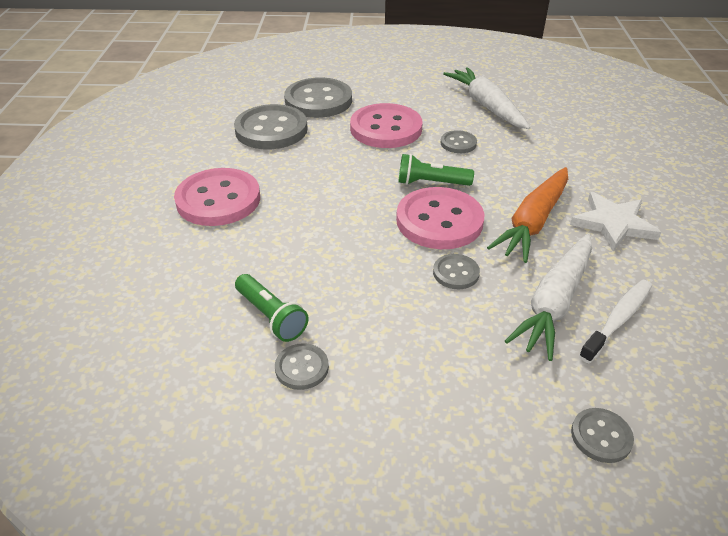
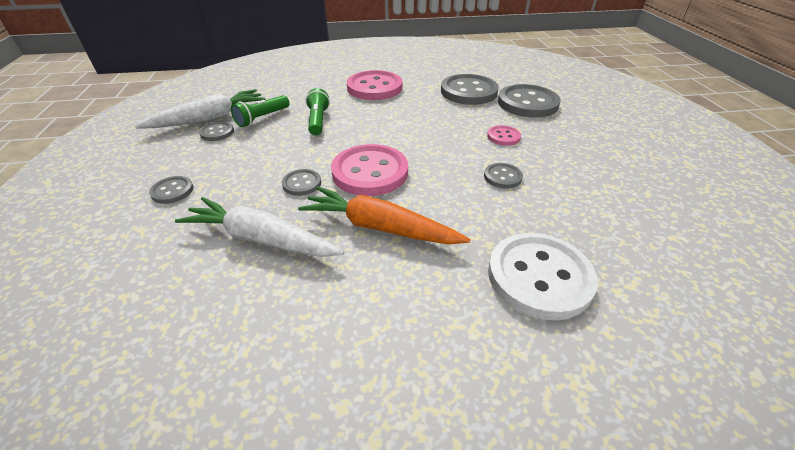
camera: 80 degrees right, 0 degrees up
(386, 128) = (503, 137): pink button -> pink button, size x0.48
(431, 183) = (425, 165): green flashlight -> green flashlight (318, 121)
(486, 106) = (597, 193): white carrot -> white carrot (209, 118)
(586, 154) = (539, 277): none -> white button
(601, 436) = (106, 260): grey button -> grey button (172, 191)
(613, 224) = (390, 292): white star -> none
(618, 319) = (232, 282): white toothbrush -> none

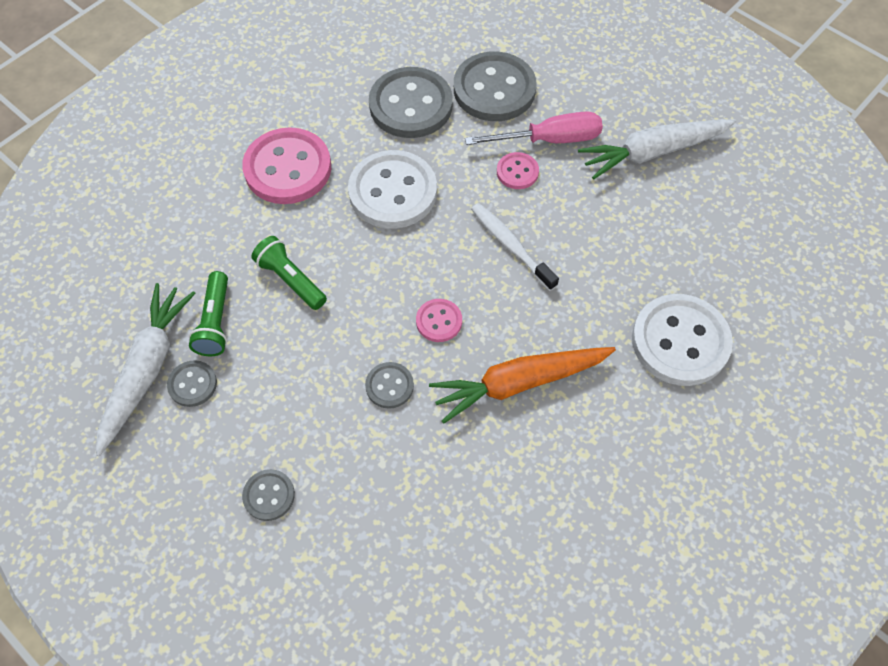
camera: 40 degrees left, 20 degrees up
(261, 239) = (433, 475): white carrot -> white carrot (653, 152)
(370, 172) = (439, 321): pink button -> pink button, size x0.48
(416, 114) = (393, 192): none -> white button
(459, 163) = (510, 245): none -> white toothbrush
(502, 177) = (565, 239): grey button -> none
(542, 133) = (549, 140): none -> pink screwdriver

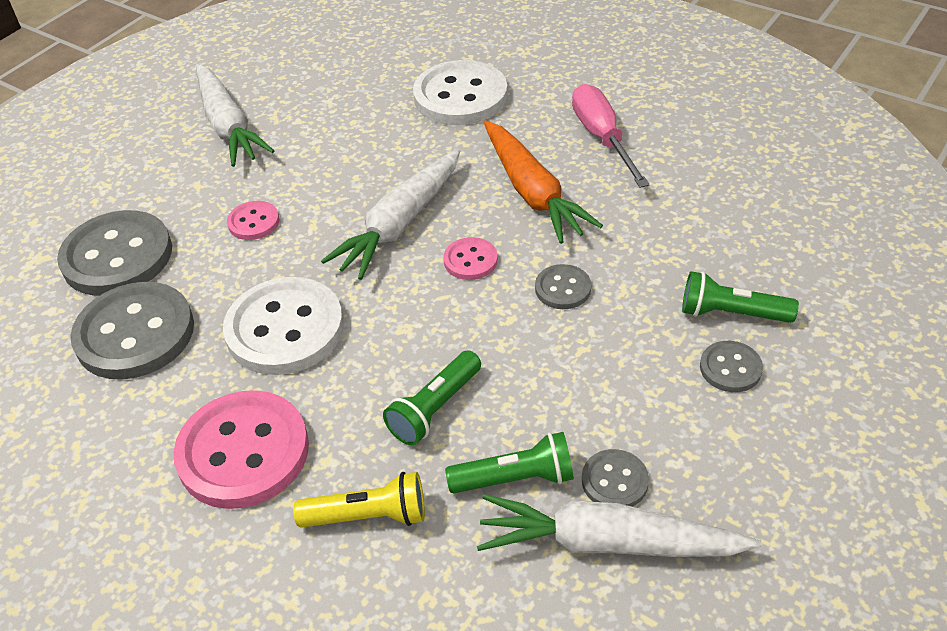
camera: 95 degrees left, 15 degrees down
(215, 234) = (368, 516): none -> yellow flashlight
(328, 515) = (731, 313): none -> green flashlight
(495, 274) = (400, 224): none -> white carrot
(510, 245) = (360, 216): white toothbrush -> none
(549, 140) = (205, 202): pink screwdriver -> pink screwdriver (602, 138)

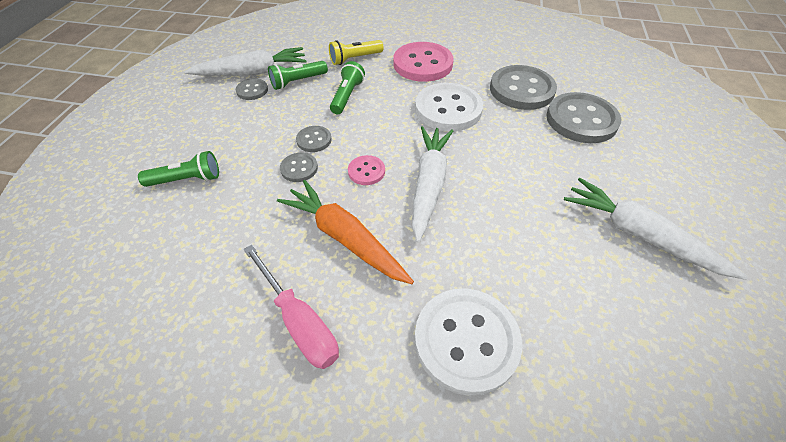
camera: 155 degrees right, 5 degrees up
(253, 222) = (526, 160): pink button -> none
(730, 368) = (191, 148): grey button -> grey button (314, 140)

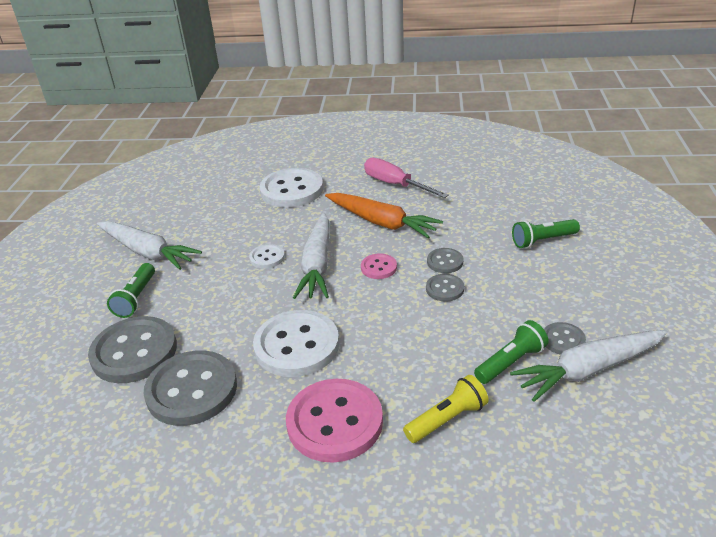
camera: 175 degrees right, 15 degrees down
(347, 96) = (431, 348): green flashlight -> green flashlight (136, 298)
(486, 202) = (267, 257): none -> white button

